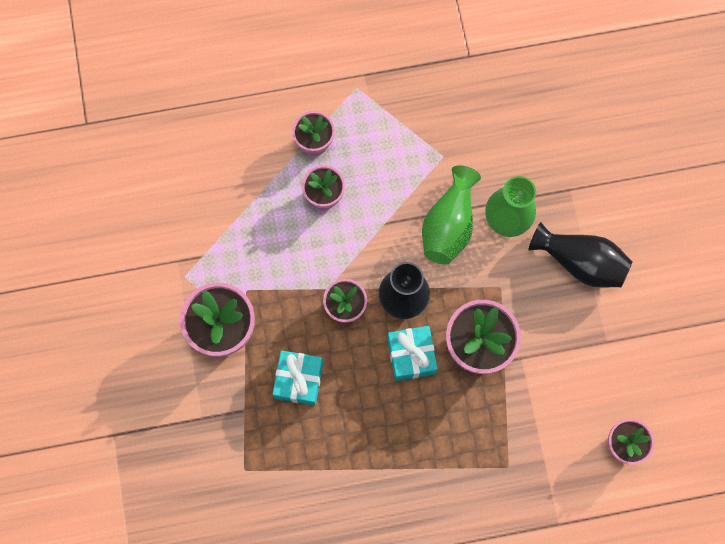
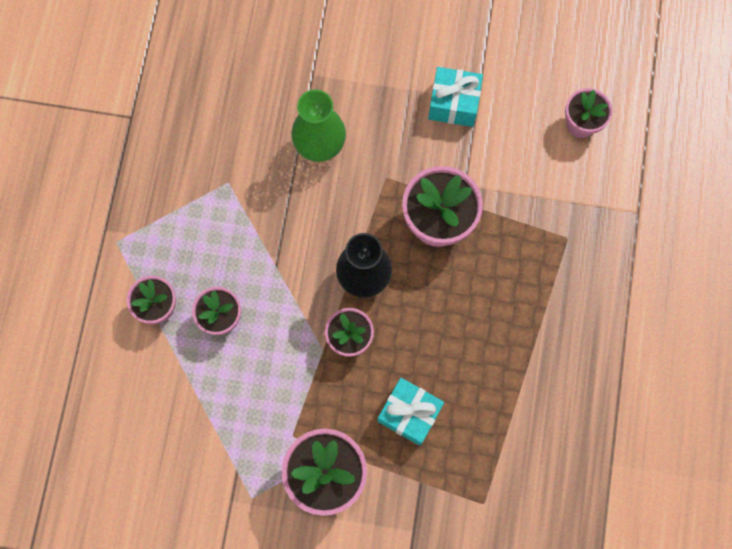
camera: 70 degrees left, 0 degrees up
(411, 356) = (424, 290): turquoise gift -> turquoise gift (453, 103)
(448, 225) = (303, 204): green vase -> none
(580, 262) = (389, 93): black vase -> none

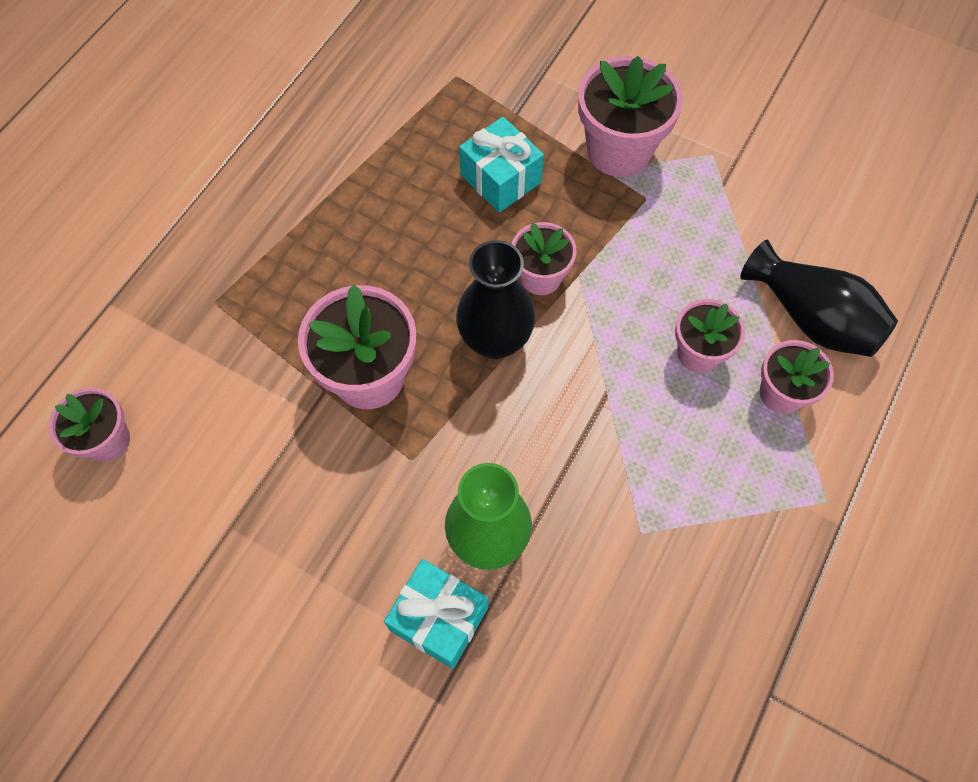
camera: 160 degrees left, 10 degrees down
(147, 373) = (811, 318): none -> black vase
(453, 103) = (266, 534): turquoise gift -> turquoise gift (439, 619)

